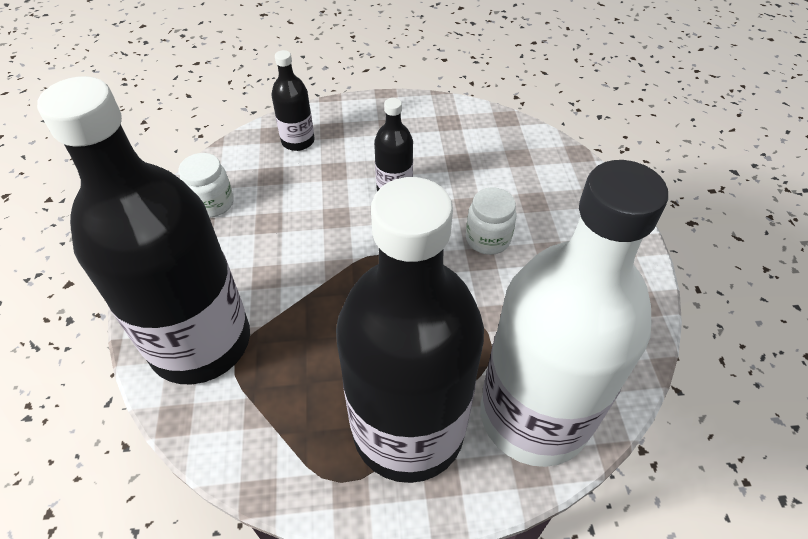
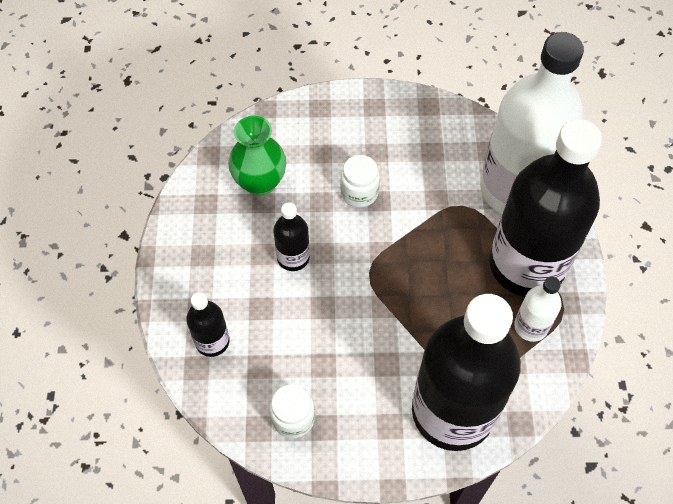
camera: 85 degrees left, 10 degrees up
(312, 434) = (531, 326): none -> white bottle
(482, 157) = (260, 182): none -> green vase

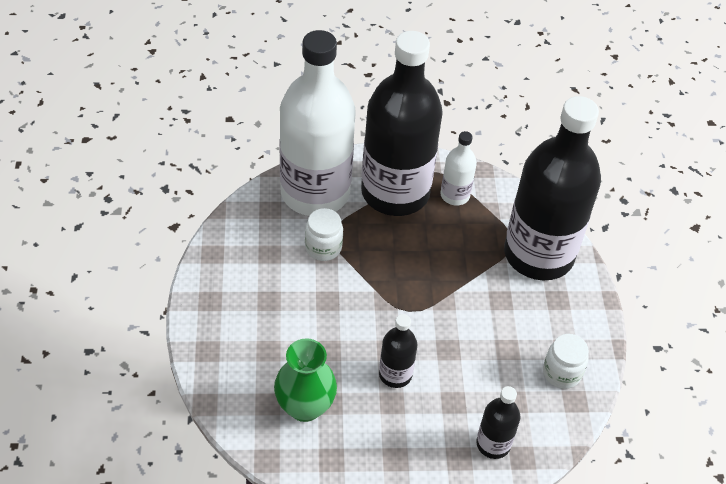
camera: 95 degrees left, 10 degrees down
(359, 192) = (318, 316): white jar -> white jar (323, 247)

